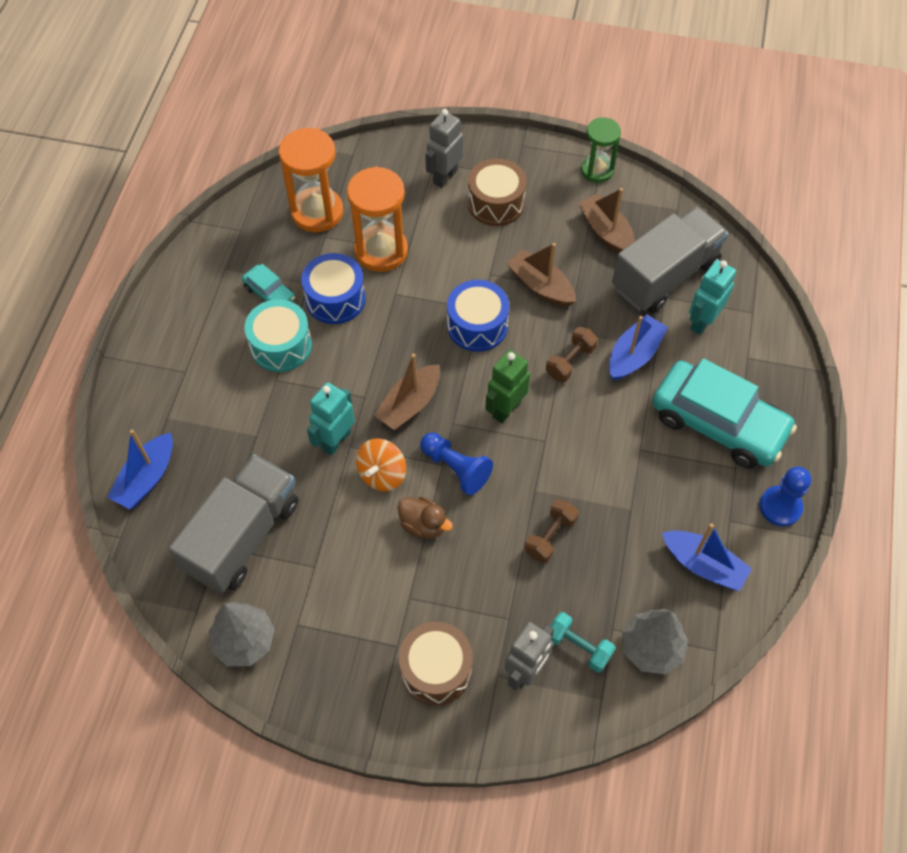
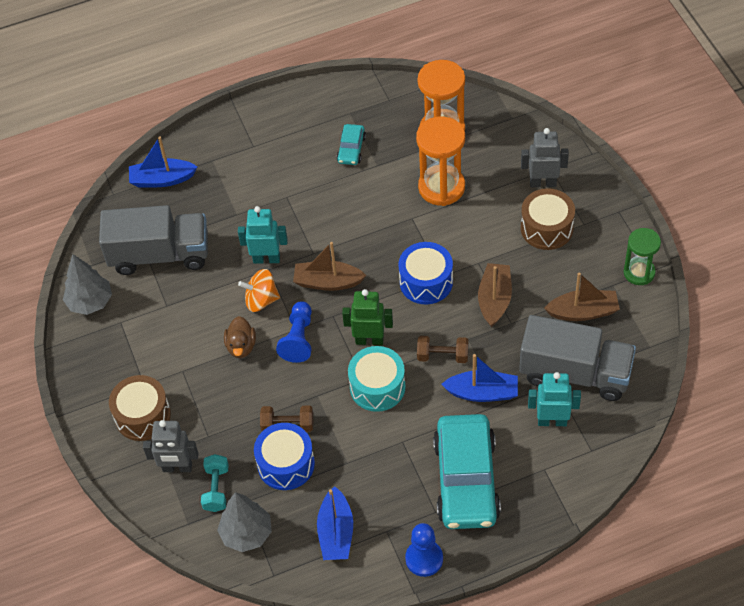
camera: 60 degrees right, 5 degrees down
(281, 345) = (315, 182): turquoise drum -> turquoise drum (377, 387)
(335, 299) = (378, 187): blue drum -> blue drum (286, 464)
(606, 232) = (583, 312): brown boat -> brown boat turned 60 degrees clockwise

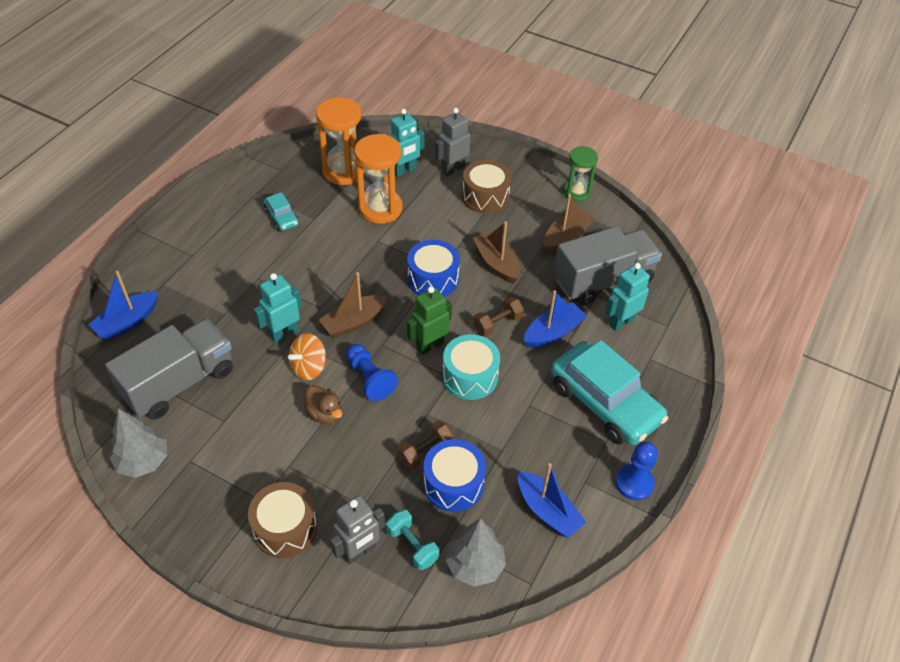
camera: 45 degrees left, 5 degrees down
(497, 160) = (404, 171): none -> turquoise robot

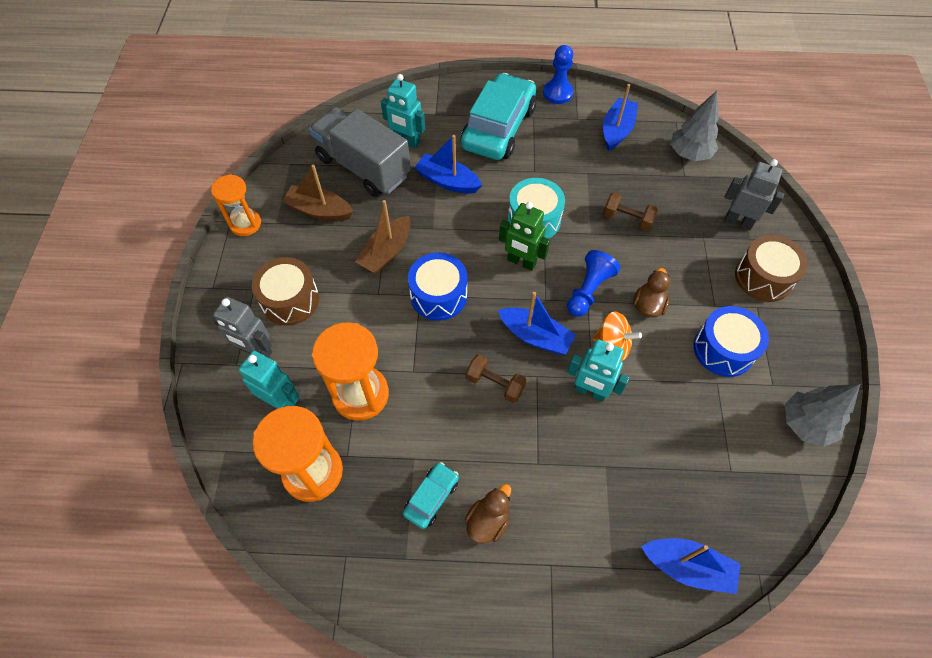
camera: 115 degrees left, 10 degrees up
(179, 383) = (712, 451): grey truck -> none
(244, 237) = (488, 521): none -> brown duck
(353, 322) = (535, 336): brown boat -> blue boat
(412, 545) = (706, 193): turquoise dumbbell -> none
(453, 484) = (640, 190): blue drum -> blue drum (723, 349)
(497, 324) = (463, 222): brown dumbbell -> brown dumbbell (495, 384)
(577, 192) = (245, 224): green hourglass -> orange hourglass

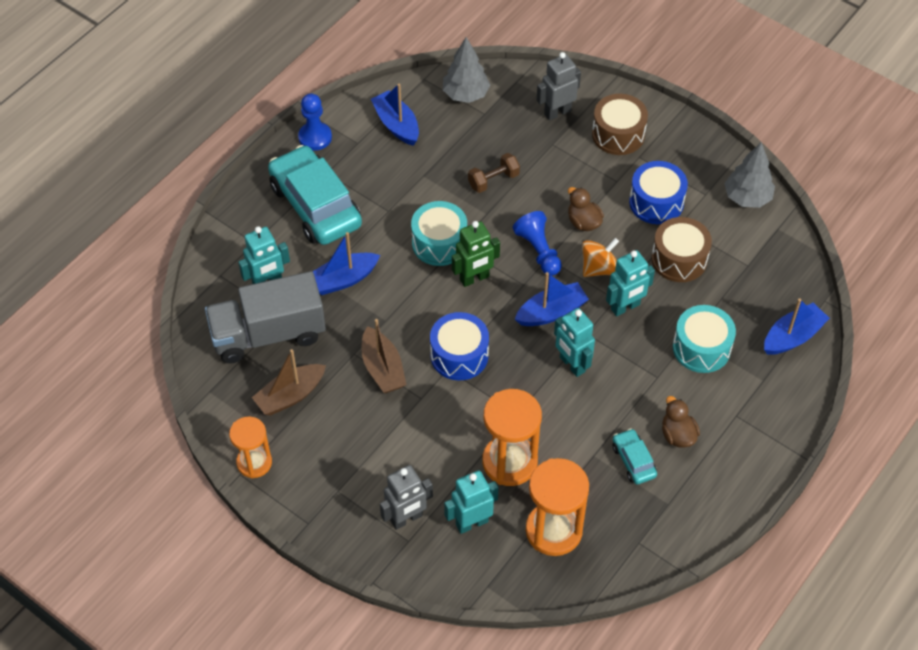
camera: 55 degrees left, 5 degrees down
(290, 300) = (373, 467): brown drum -> brown drum (679, 259)
(495, 384) = (572, 364): brown dumbbell -> turquoise robot
(601, 484) = (701, 348): none -> turquoise drum

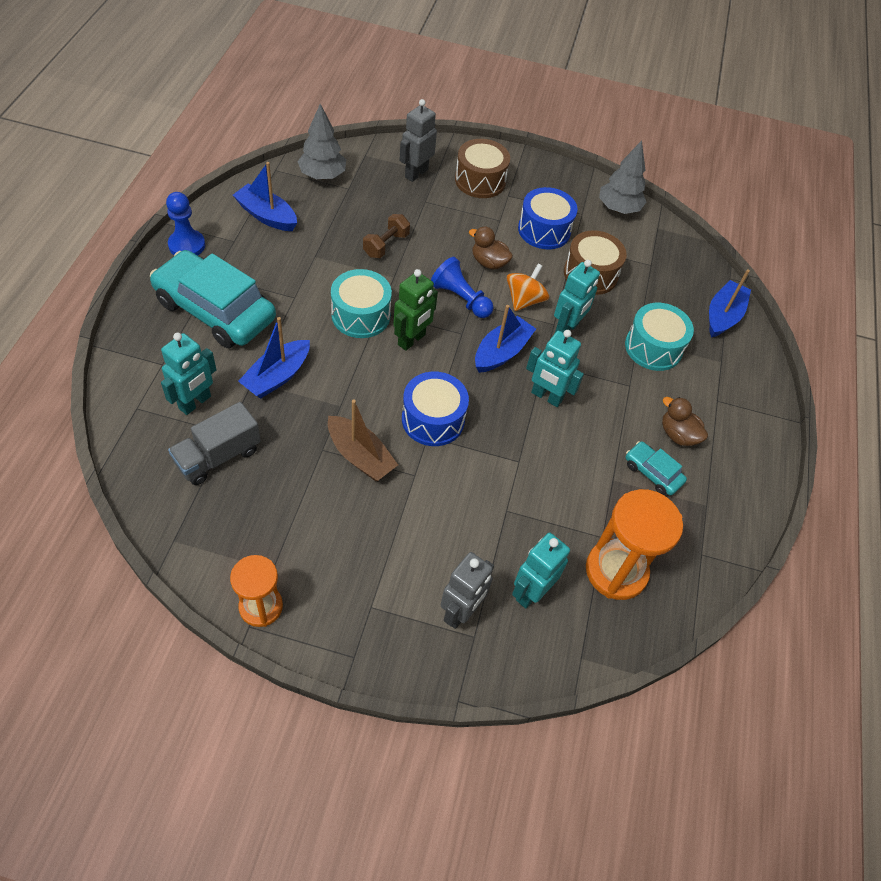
camera: 30 degrees left, 0 degrees up
(268, 334) = (218, 456): grey truck -> grey truck, size x0.64
(290, 395) = (271, 516): brown boat -> none
(509, 462) = (536, 513): orange hourglass -> none

